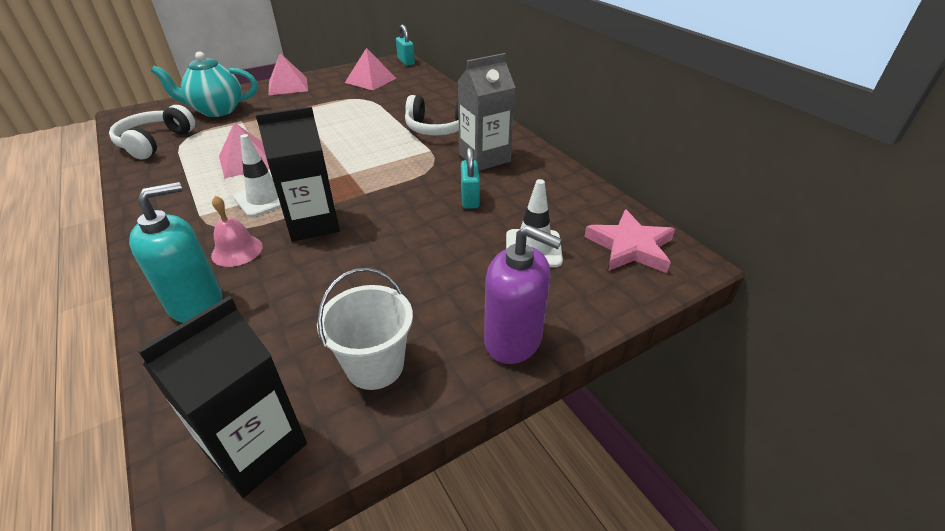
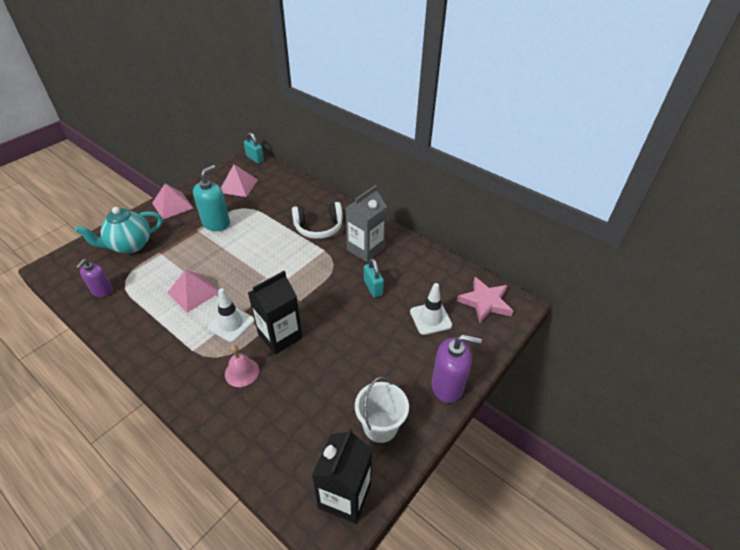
camera: 20 degrees left, 5 degrees up
(155, 142) = (102, 291): white headphones -> purple soap dispenser
(196, 303) = (243, 419): turquoise soap dispenser -> turquoise soap dispenser (216, 223)

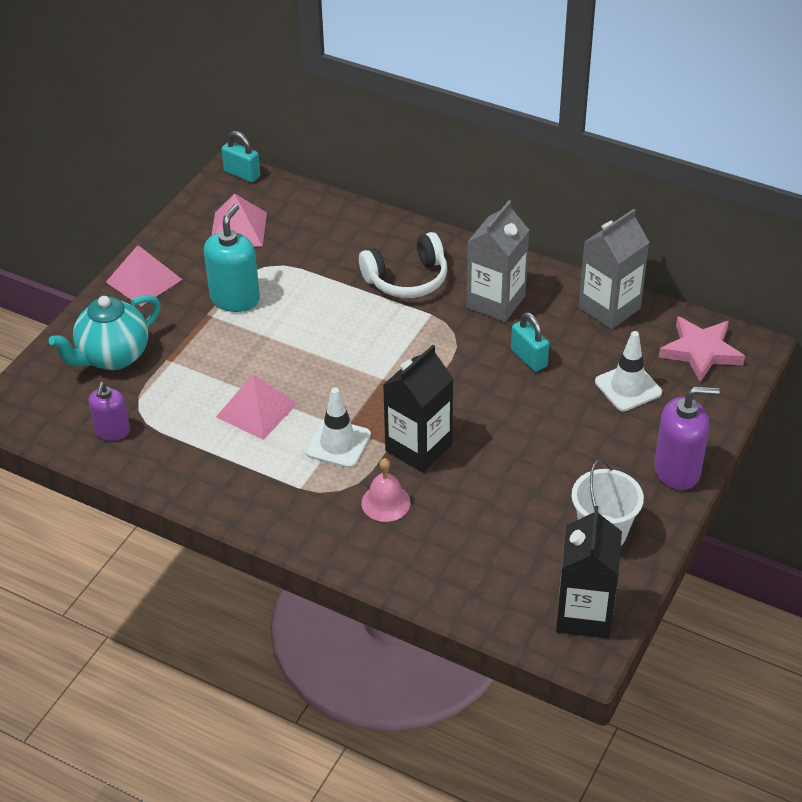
camera: 10 degrees left, 0 degrees up
(434, 264) = (609, 308): none -> grey carton

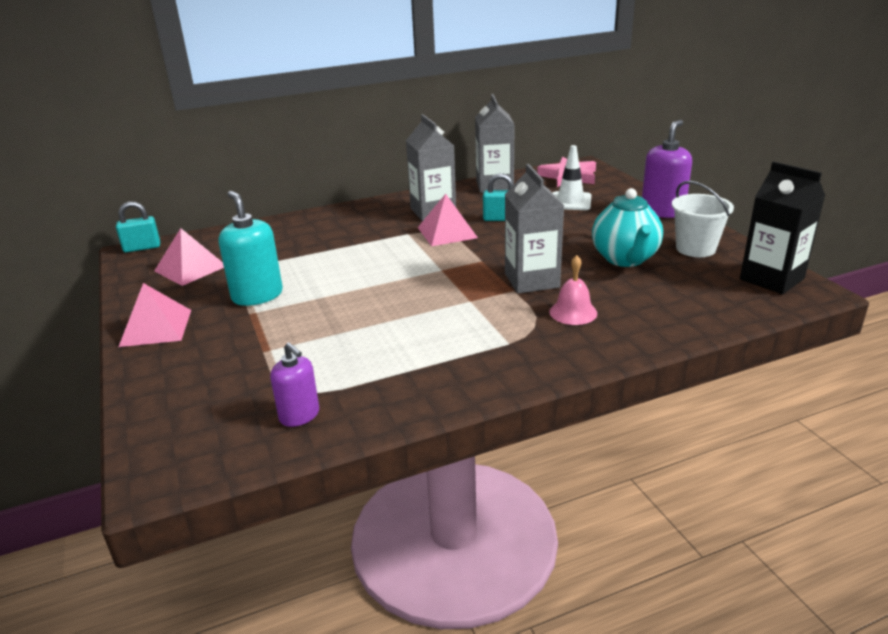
camera: 50 degrees left, 15 degrees down
(113, 357) = (210, 378): turquoise teapot -> turquoise teapot (625, 259)
(257, 410) = (392, 330): pink pyramid -> pink pyramid (447, 232)
(338, 443) = (482, 309): white traffic cone -> none
(407, 279) = (361, 230): white headphones -> none
(418, 448) = (531, 280): black carton -> grey carton

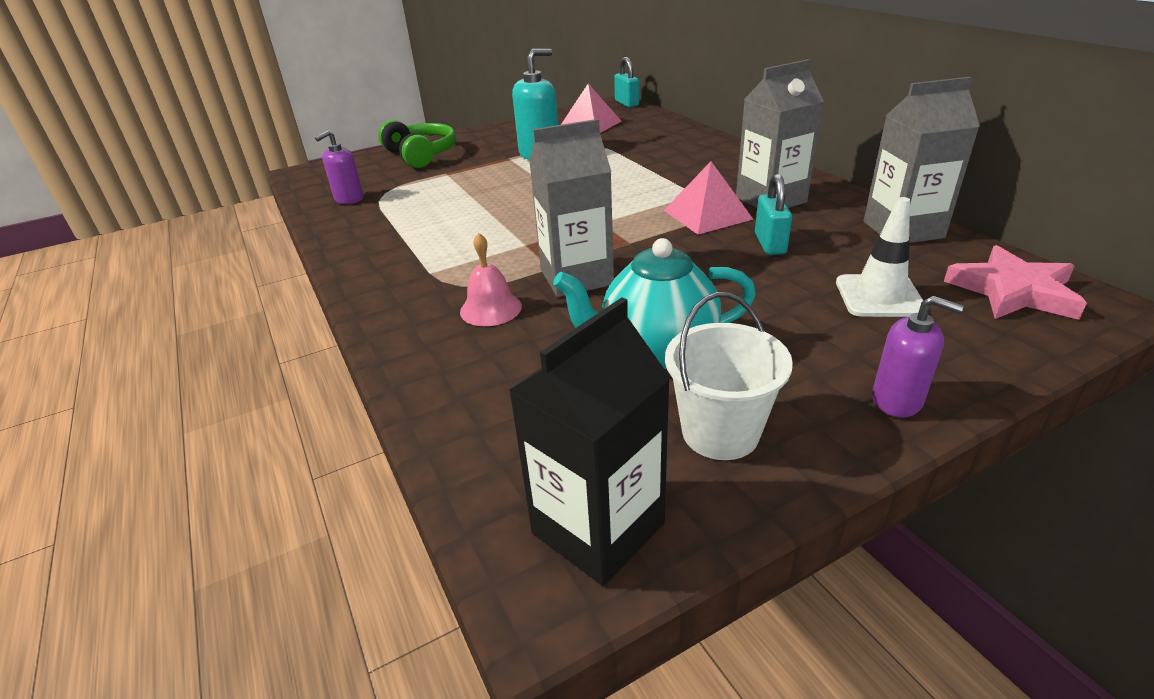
camera: 85 degrees right, 5 degrees up
(156, 327) = (489, 135): pink pyramid -> none
(182, 374) = (421, 155): none -> green headphones
(662, 211) = (897, 400): purple soap dispenser -> purple soap dispenser, size x0.64

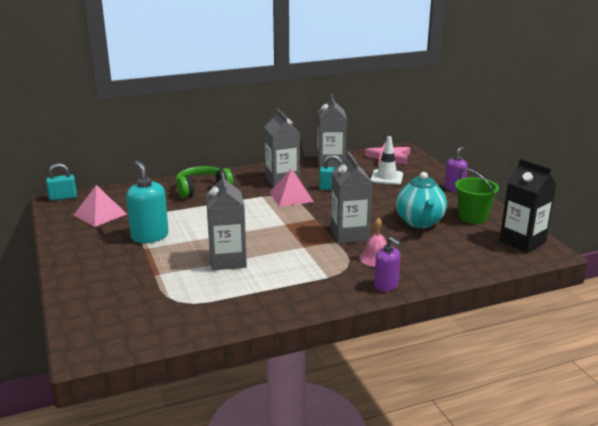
camera: 85 degrees left, 10 degrees down
(349, 199) = (180, 317): purple soap dispenser -> purple soap dispenser (386, 285)
(421, 155) = (98, 287): green headphones -> green headphones (202, 189)
(480, 202) = (227, 260): none -> grey carton
(720, 432) = (473, 217): white bucket -> green bucket

